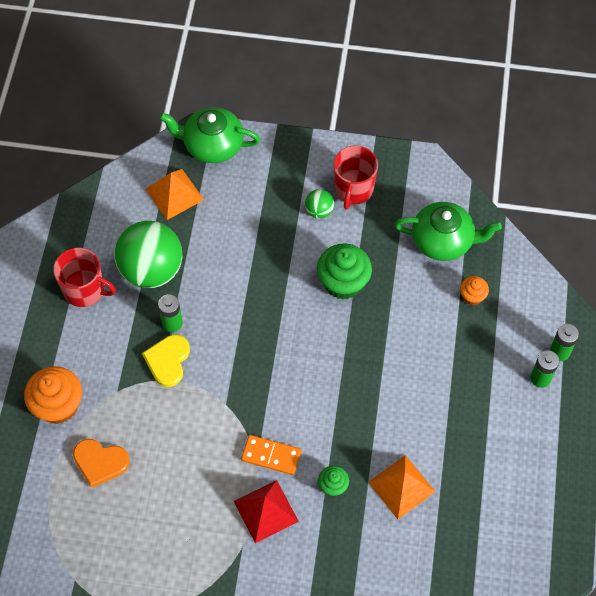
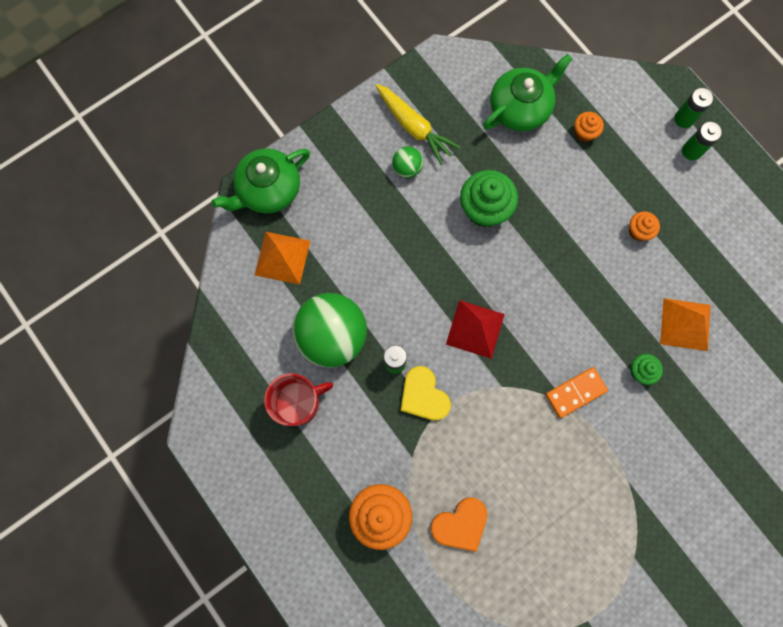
camera: 45 degrees left, 15 degrees up
(265, 511) = (615, 437): red pyramid -> red pyramid (475, 329)
(353, 190) = (414, 127): red mug -> yellow carrot
(438, 395) = (638, 231): none -> orange cupcake

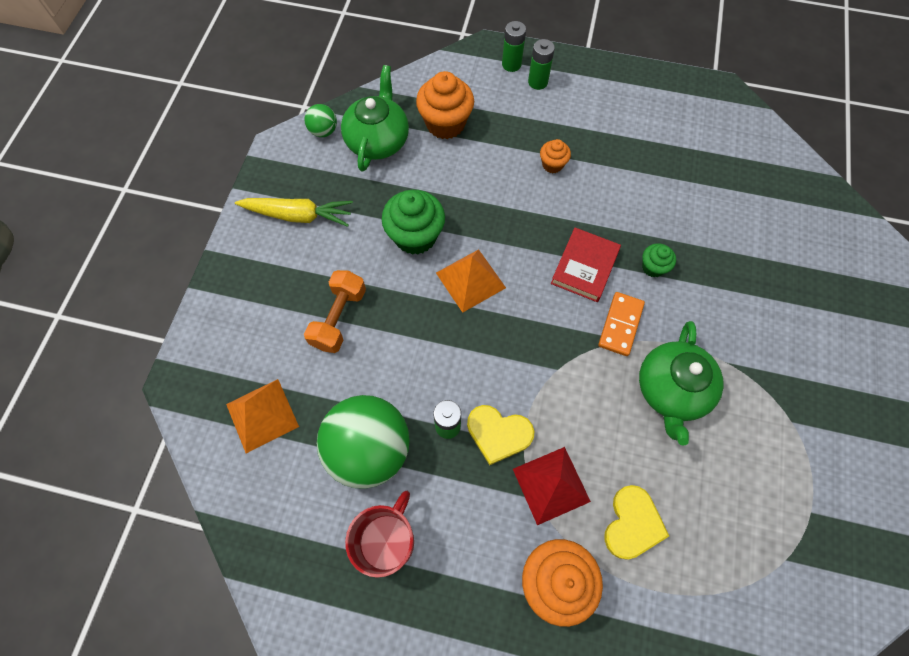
camera: 40 degrees left, 10 degrees down
(268, 190) = (200, 364): green teapot -> green teapot (671, 390)
(382, 229) = (339, 318): none -> orange dumbbell
(407, 168) = (319, 252): green ball -> green ball (324, 131)
(460, 524) = (632, 523): orange heart -> yellow heart
(475, 329) = (492, 339): red pyramid -> red pyramid (551, 485)
(584, 133) = (445, 124): orange cupcake -> orange cupcake, size x1.90
(589, 330) = (584, 267): none -> red book
(685, 324) = (651, 206): orange pyramid -> orange pyramid (470, 280)

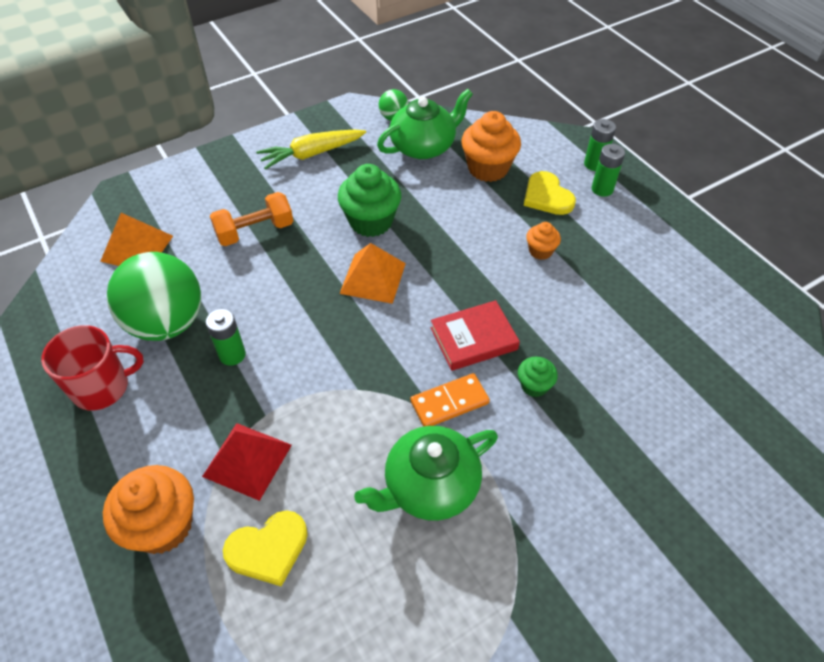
camera: 45 degrees right, 15 degrees down
(298, 215) = (311, 154): yellow carrot -> yellow carrot turned 105 degrees clockwise
(498, 433) = (258, 391): yellow heart -> yellow heart (547, 196)

